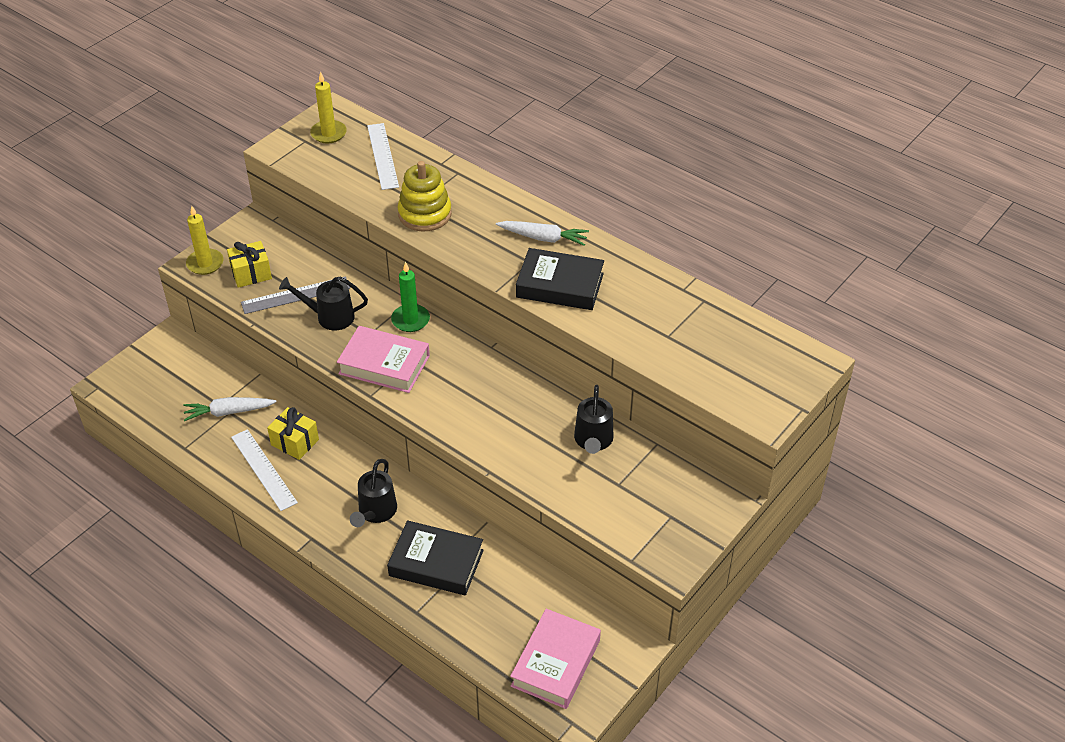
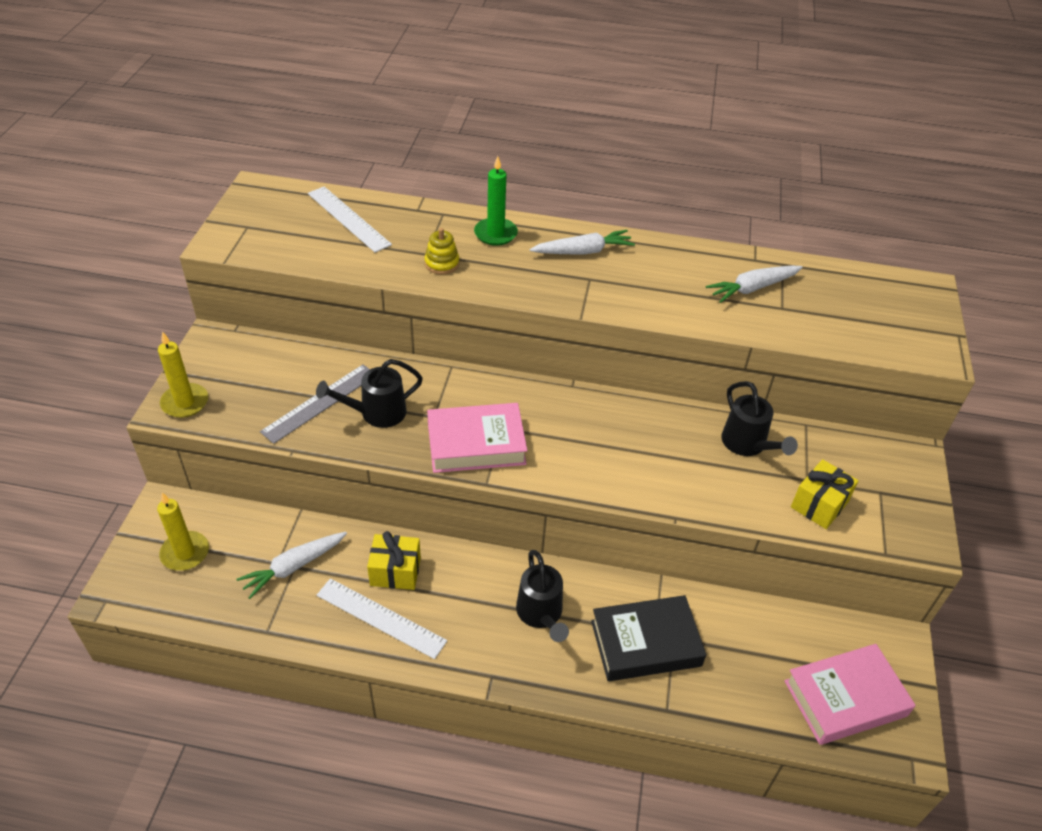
camera: 30 degrees left, 0 degrees up
(251, 273) = (250, 396): yellow gift -> yellow gift (819, 504)
(328, 133) = (269, 212): yellow candle -> yellow candle (185, 553)
(410, 320) = (468, 386): green candle -> green candle (495, 234)
(425, 214) = (442, 263): yellow stacking toy -> yellow stacking toy, size x0.55
(556, 663) = (845, 699): pink book -> pink book turned 75 degrees clockwise
(560, 285) = (639, 292): black book -> none
(657, 312) = (752, 288): none -> white carrot

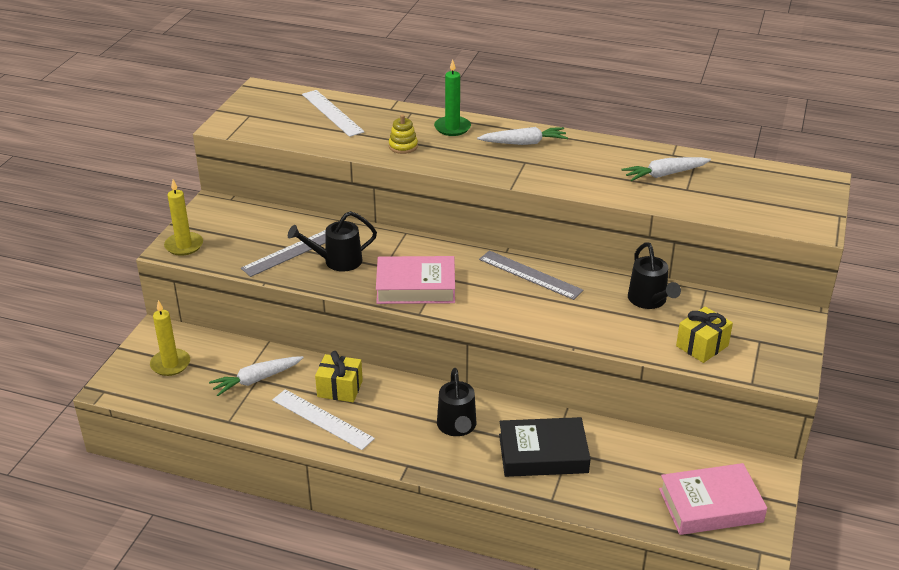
camera: 10 degrees right, 10 degrees down
(606, 417) = (530, 275): none -> grey ruler

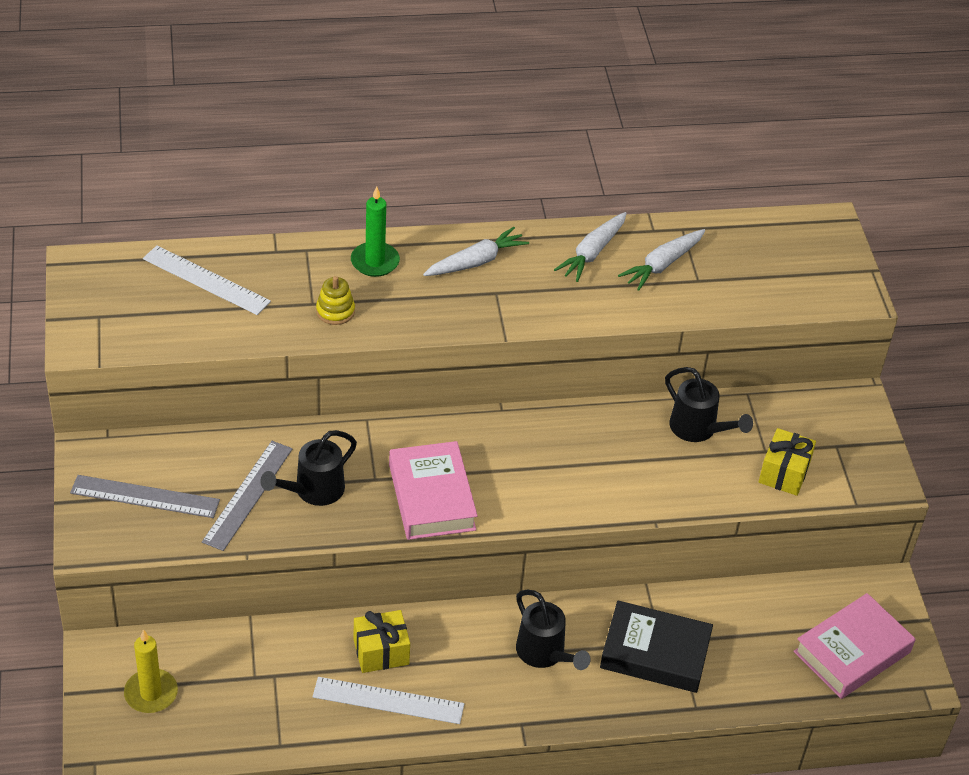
camera: 30 degrees left, 10 degrees up
(184, 246) = (102, 531): yellow candle -> none
(256, 380) = (274, 676): white carrot -> white carrot (592, 253)
(416, 286) = (431, 497): pink book -> pink book turned 75 degrees counterclockwise
(530, 275) = (549, 435): grey ruler -> grey ruler (145, 497)
(543, 454) = (655, 653): black book -> black book turned 45 degrees clockwise

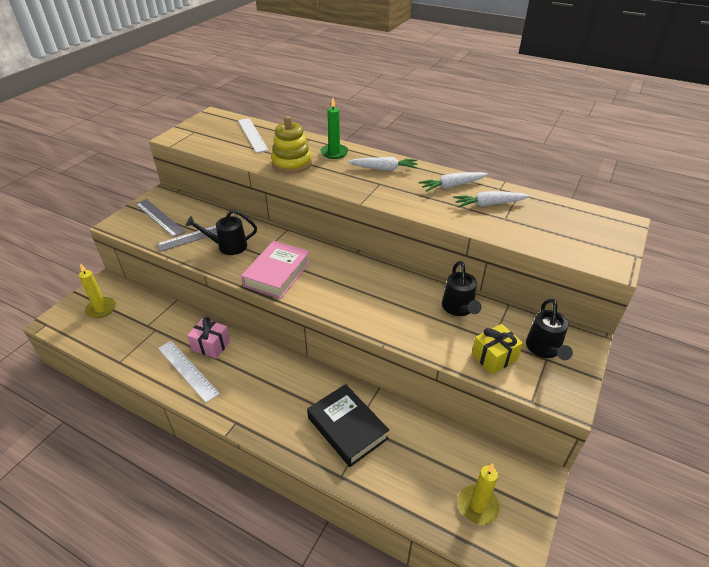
camera: 40 degrees right, 5 degrees down
(335, 311) = (291, 163): yellow stacking toy -> yellow stacking toy, size x1.81
(381, 652) = (211, 345): yellow gift -> pink gift
(545, 654) = (286, 392): black watering can -> black watering can (544, 349)
(852, 652) = (478, 505): pink book -> yellow candle

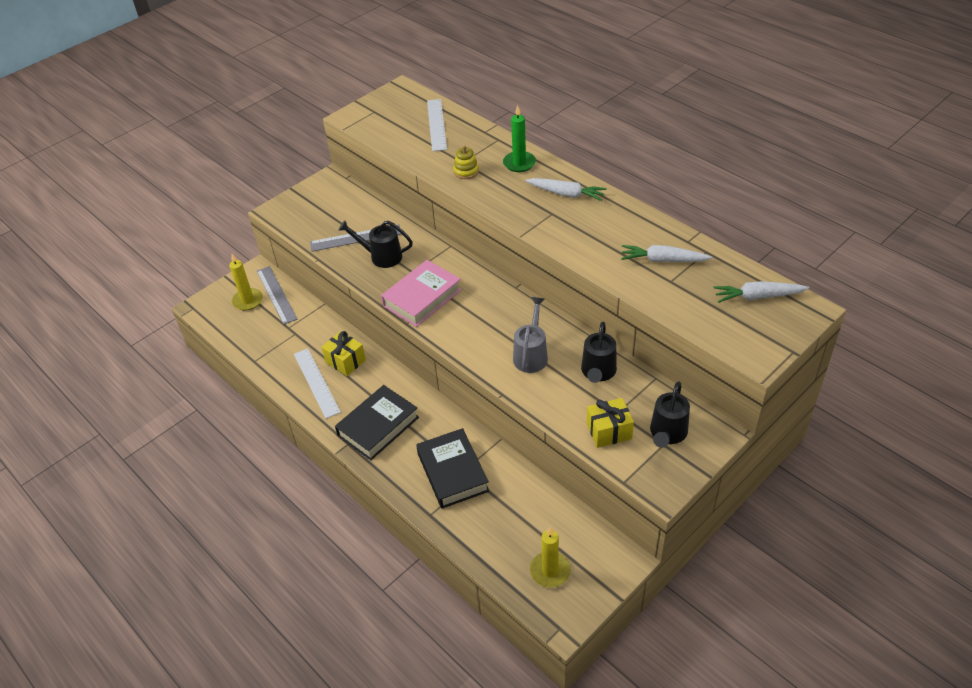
camera: 20 degrees right, 5 degrees up
(159, 217) = (320, 209): grey ruler -> grey ruler (276, 294)
(211, 345) = (345, 361): pink gift -> yellow gift
(260, 399) = (378, 426): none -> black book
(291, 163) = (466, 171): yellow stacking toy -> yellow stacking toy, size x0.55
(395, 304) = (531, 354): none -> grey watering can
(452, 186) = (633, 229): white carrot -> white carrot (757, 296)

